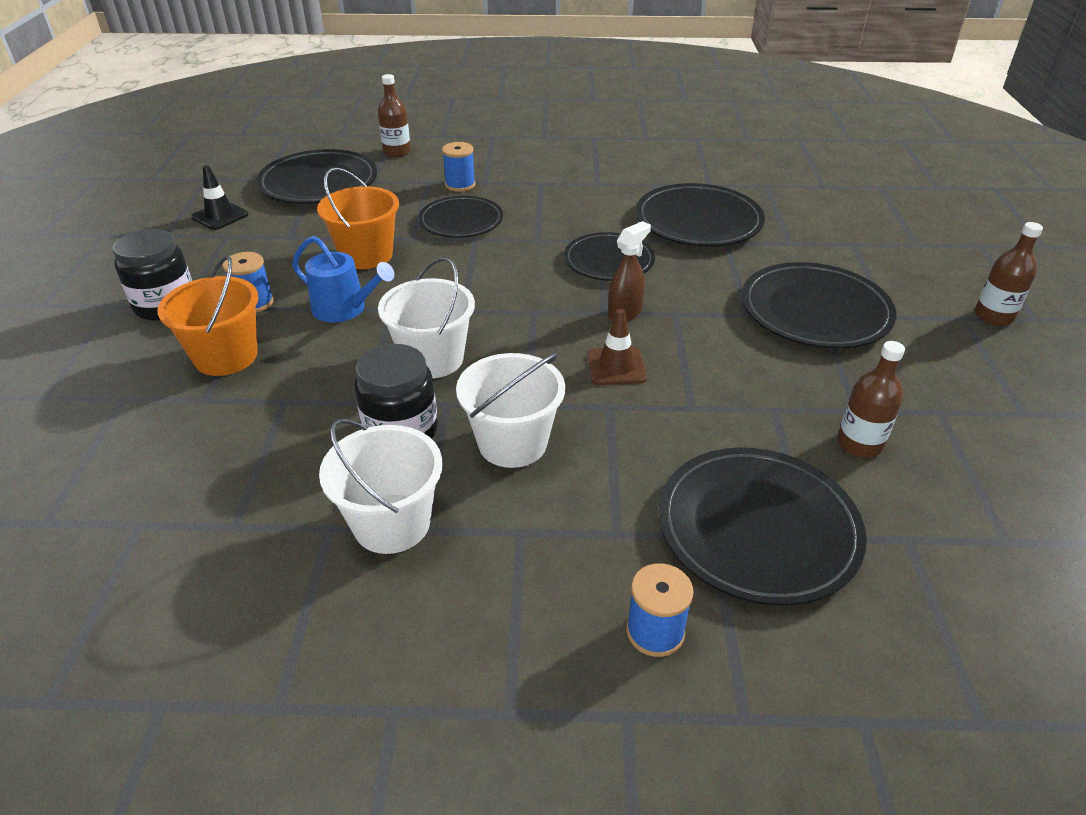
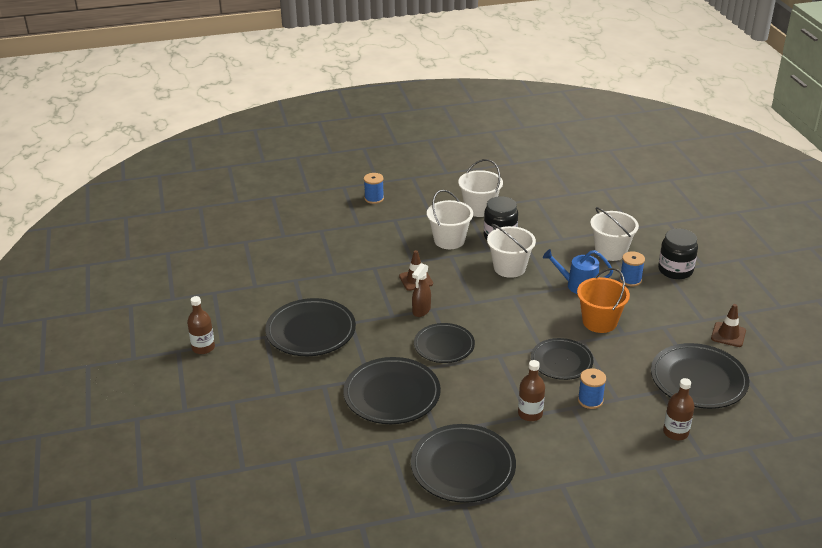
camera: 165 degrees right, 5 degrees down
(220, 216) = (728, 335): black traffic cone -> brown traffic cone
(226, 356) = (611, 251): orange bucket -> white bucket
(757, 529) = (341, 229): black plate -> black plate (463, 467)
(859, 444) = (296, 265): brown bottle -> brown bottle (530, 414)

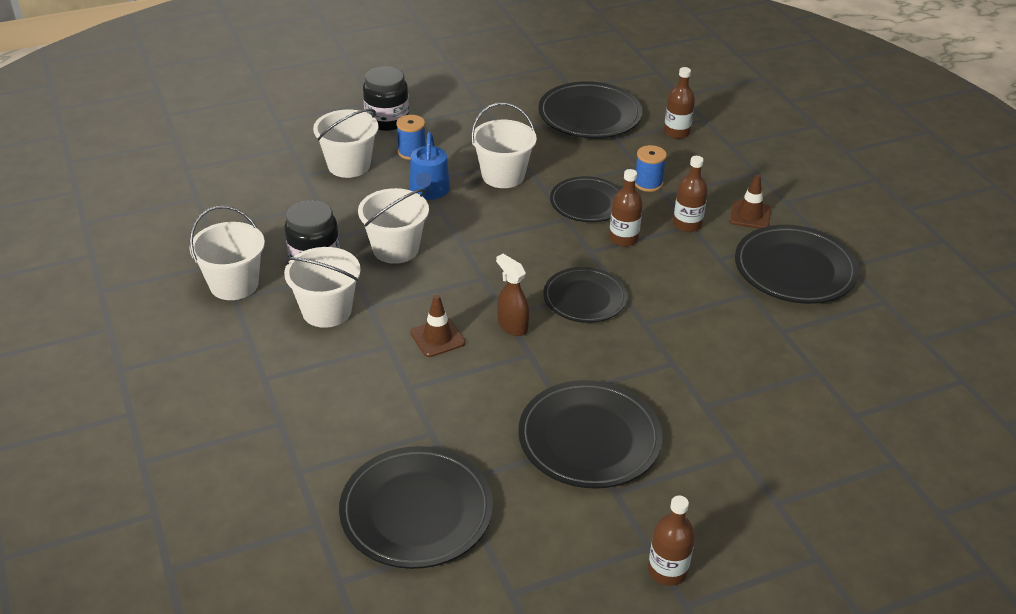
camera: 100 degrees left, 5 degrees up
(374, 198) = (191, 412): blue spool -> none
(392, 395) = (698, 337): black plate -> black plate (416, 512)
(421, 311) = (512, 326): brown spray bottle -> brown spray bottle turned 150 degrees counterclockwise
(513, 375) = (623, 238): none -> brown bottle
(599, 322) = (503, 175): orange bucket -> white bucket
(728, 335) = (507, 94): brown traffic cone -> brown traffic cone (750, 215)

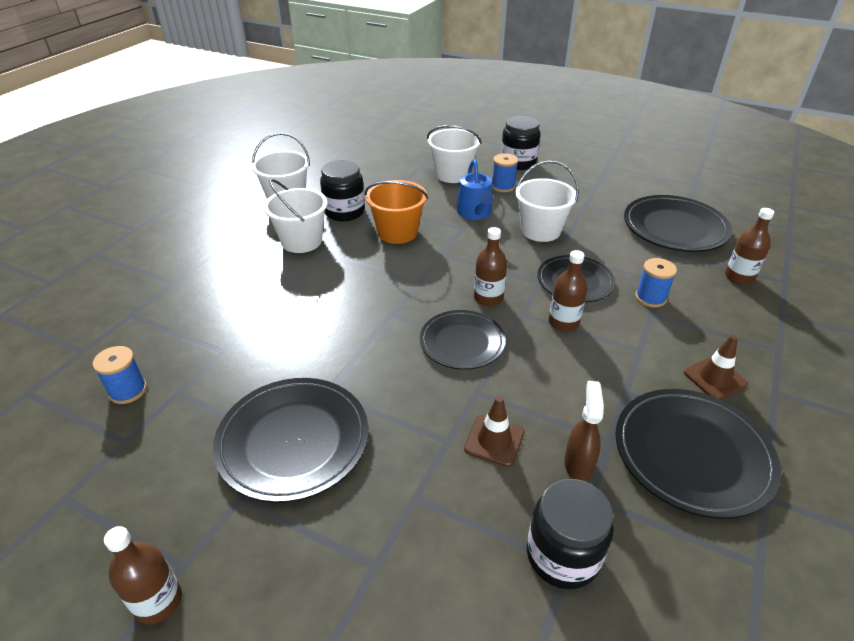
camera: 50 degrees right, 0 degrees up
(395, 249) = (397, 232): white bucket -> orange bucket
(416, 512) = (128, 390): black plate -> blue spool
(429, 191) = (475, 213): blue watering can -> blue watering can turned 60 degrees counterclockwise
(437, 338) = (328, 298): brown traffic cone -> brown traffic cone (494, 440)
(512, 326) = (382, 324): brown spray bottle -> brown spray bottle (578, 464)
(687, 224) = (638, 347): brown bottle -> brown bottle (488, 298)
(809, 369) = (562, 555): none -> black jar

